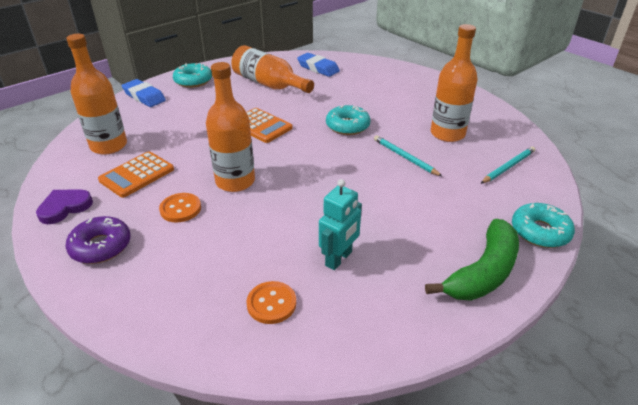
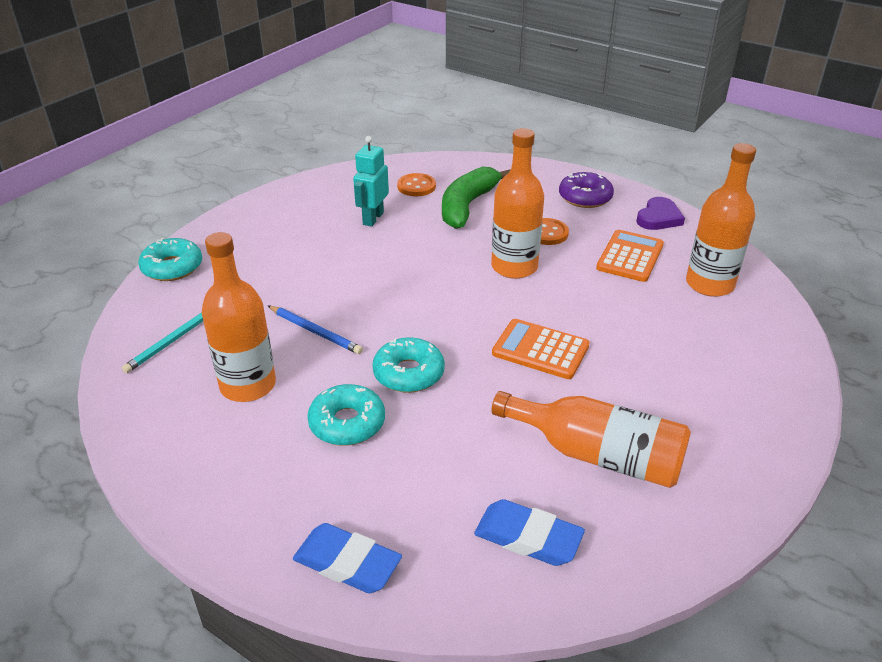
camera: 165 degrees right, 0 degrees up
(144, 97) = (779, 377): blue eraser -> blue eraser (347, 563)
(193, 81) = (746, 435): turquoise donut -> turquoise donut (347, 423)
(405, 157) = (315, 331): turquoise pencil -> blue pencil
(483, 272) = (243, 227): green banana -> green banana (467, 206)

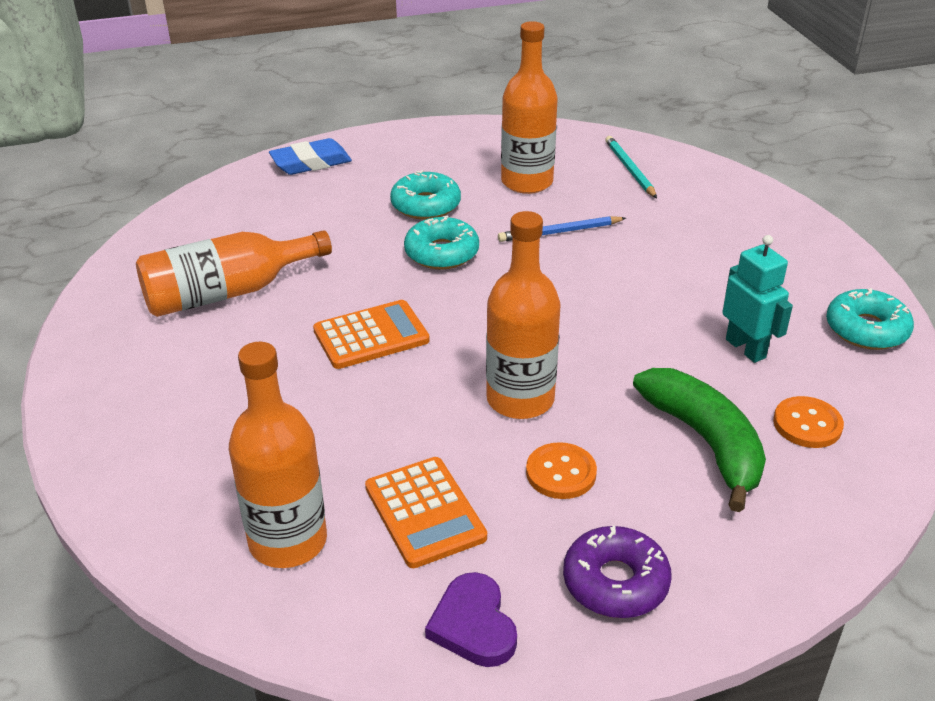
camera: 130 degrees right, 0 degrees up
(172, 267) = (758, 197): turquoise donut -> turquoise donut (866, 329)
(528, 538) = (222, 226): blue eraser -> none

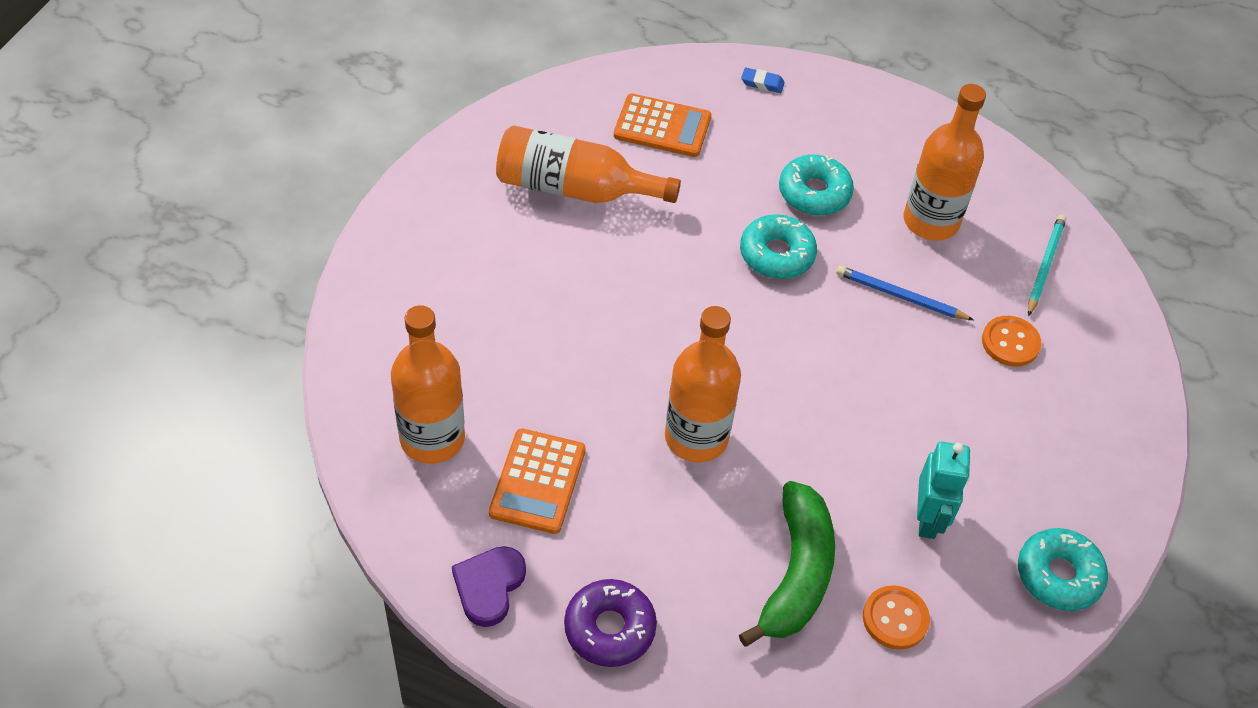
camera: 35 degrees right, 15 degrees up
(311, 163) = (762, 83): blue eraser -> blue eraser, size x0.52
(371, 336) = (643, 302): orange calculator -> orange calculator (662, 126)
(561, 473) = (661, 520): orange button -> orange button (1010, 343)

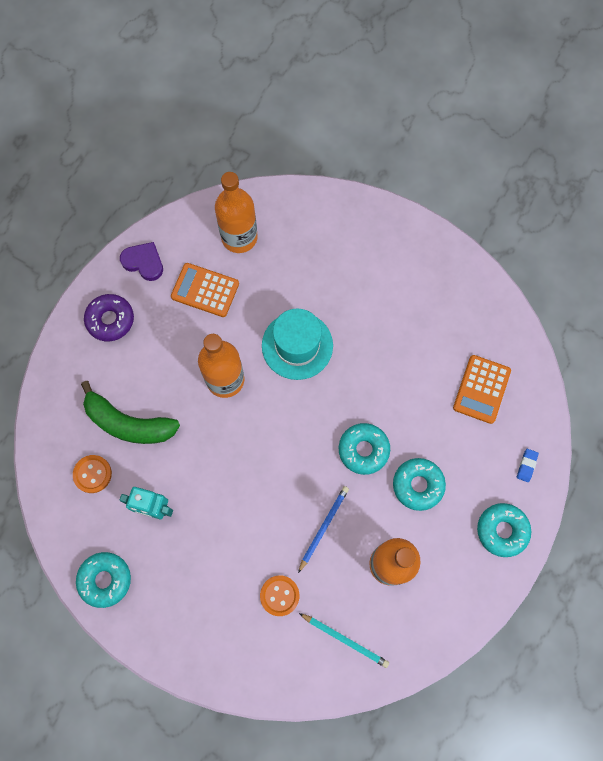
camera: 100 degrees right, 20 degrees up
(575, 188) = (425, 327): orange bottle -> none
(624, 343) = (297, 345): none -> turquoise hat
(854, 108) = (502, 530): none -> turquoise donut

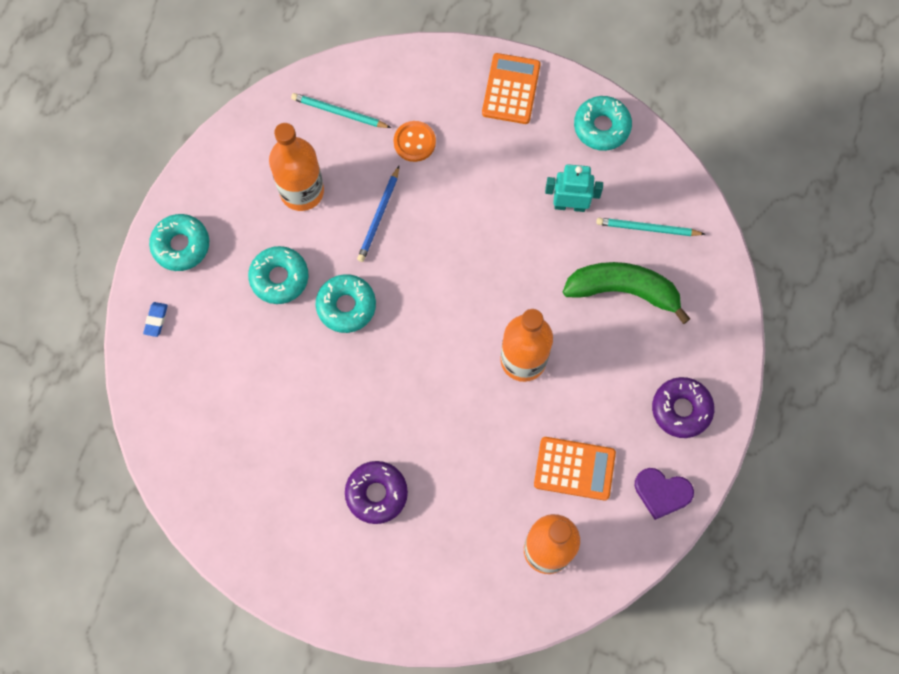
camera: 170 degrees right, 0 degrees up
(92, 474) = (647, 228): orange button -> turquoise pencil
(297, 345) = (445, 417): turquoise hat -> none
(360, 297) = (376, 493): none -> purple donut
(481, 389) = (214, 401): orange calculator -> orange calculator (511, 89)

